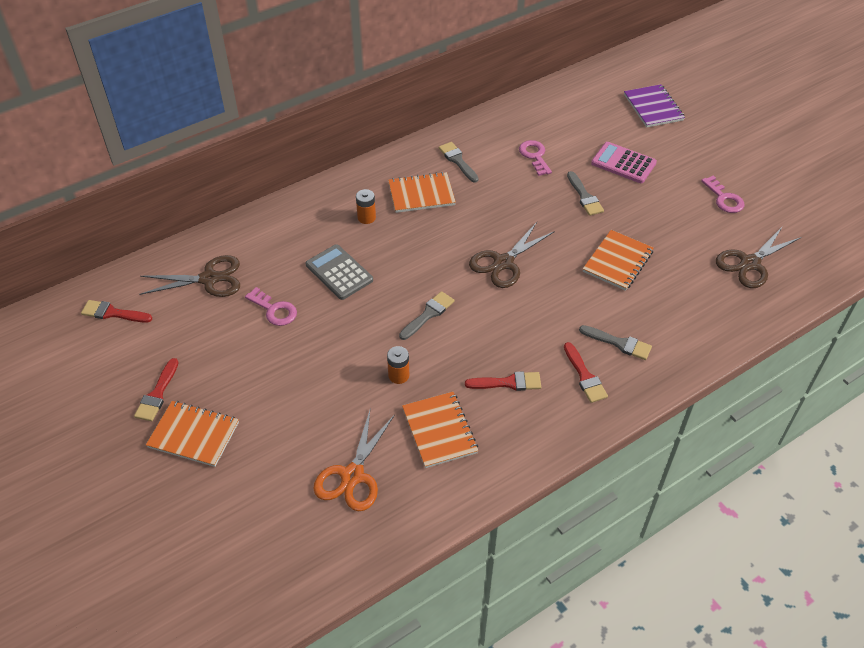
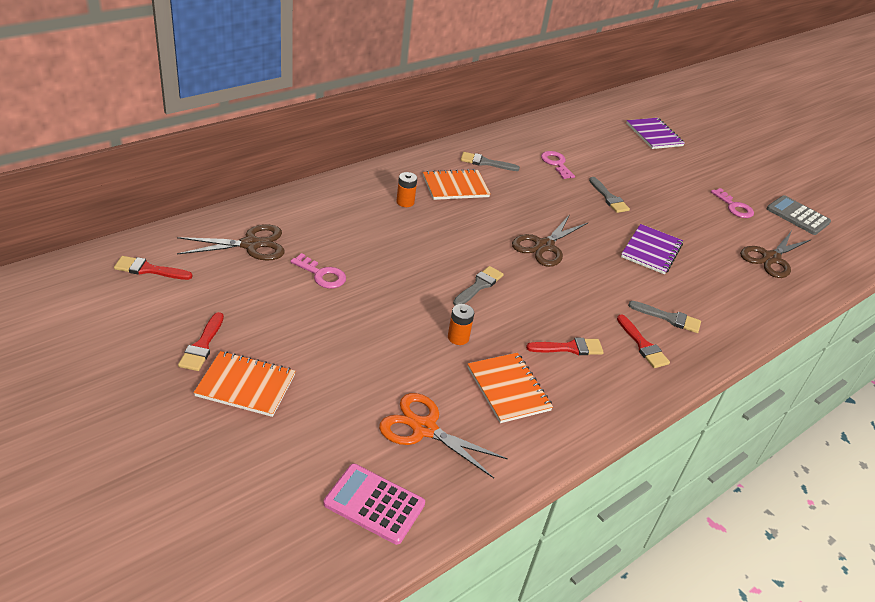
camera: 10 degrees left, 10 degrees down
(339, 272) = (384, 246): grey calculator -> grey calculator (797, 216)
(352, 475) = (424, 429): orange scissors -> orange scissors turned 105 degrees clockwise
(457, 161) = (485, 162): grey brush -> grey brush turned 45 degrees counterclockwise
(617, 261) = (651, 251): orange notebook -> purple notebook
(623, 163) = (638, 174): pink calculator -> pink calculator (374, 504)

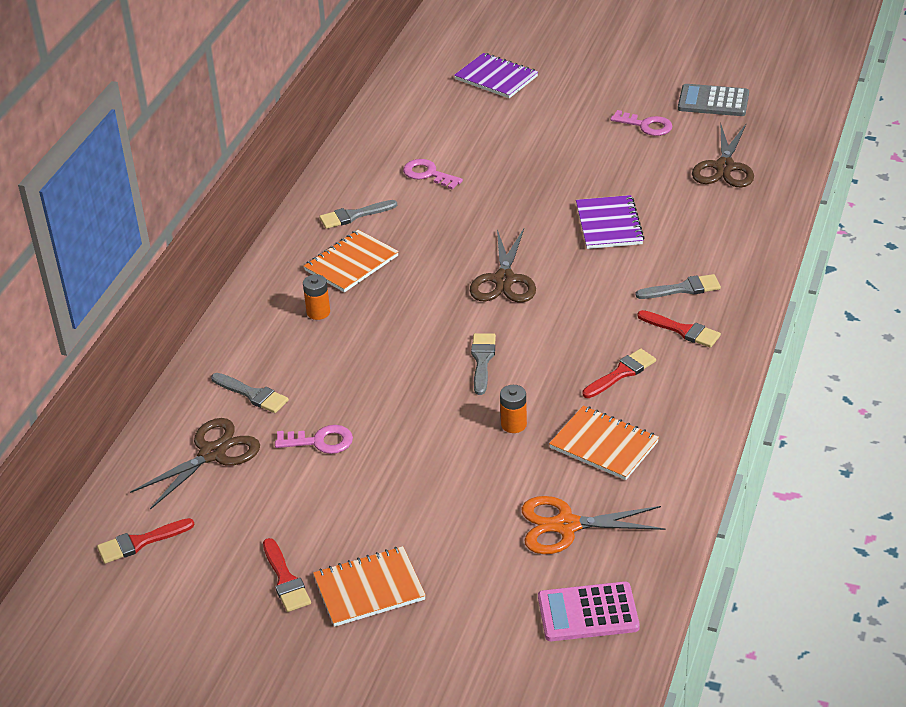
camera: 25 degrees left, 0 degrees up
(609, 198) = (517, 186): grey brush -> grey brush (252, 394)

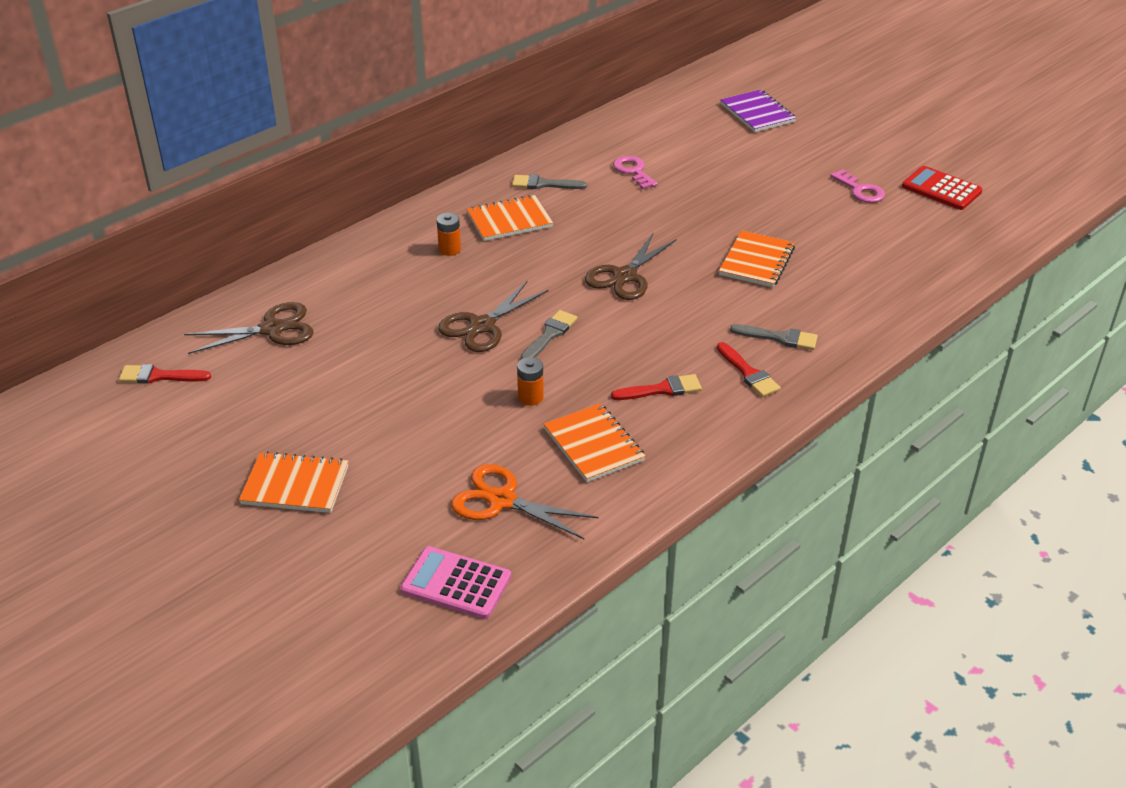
camera: 25 degrees right, 0 degrees up
(252, 394) = (343, 295): grey brush -> none
(285, 580) = (238, 450): red brush -> none
(320, 441) = (362, 351): pink key -> none
(609, 224) = (756, 261): purple notebook -> orange notebook
(713, 101) = (941, 189): grey calculator -> red calculator
(724, 167) = (906, 247): brown scissors -> brown scissors (482, 326)

